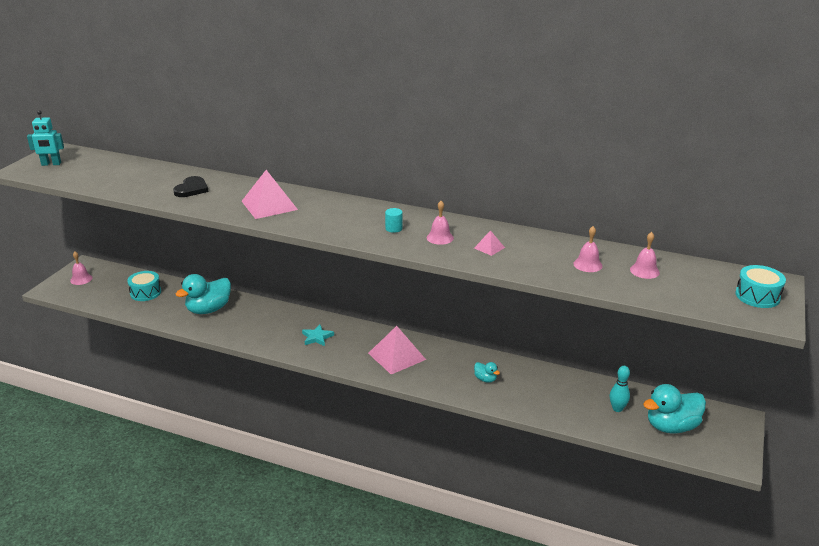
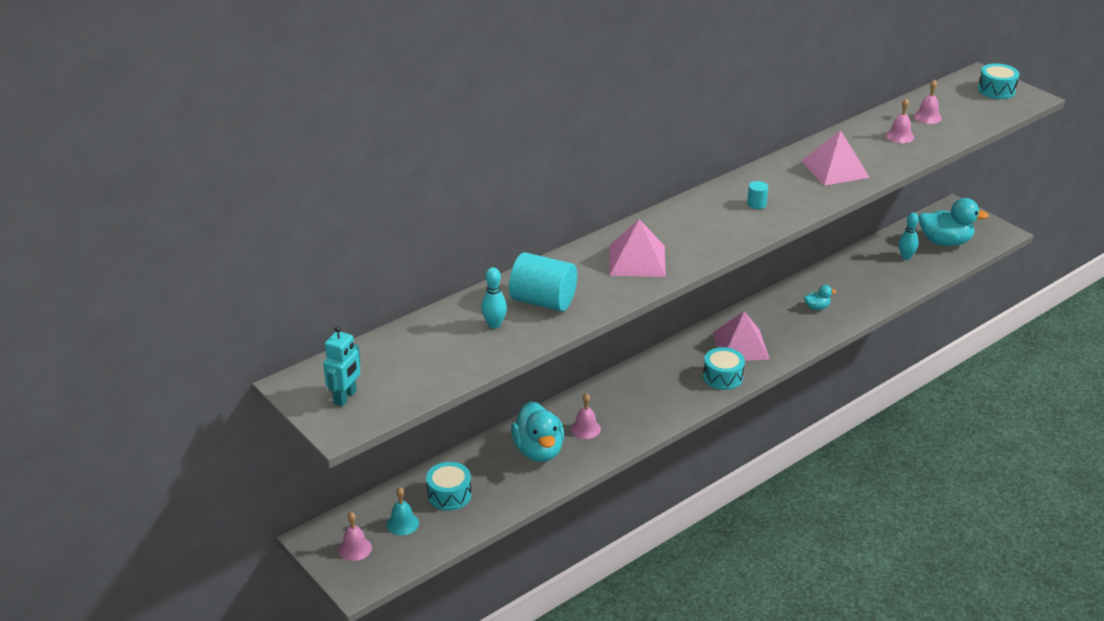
camera: 60 degrees left, 5 degrees up
(110, 286) = (402, 523): none -> turquoise bell
(153, 182) = (494, 324): none -> turquoise bowling pin
(191, 189) = (543, 301): black heart -> turquoise cylinder
(317, 337) = (665, 386): turquoise star -> none
(349, 359) = (723, 377): none -> turquoise drum
(440, 237) = (796, 186): pink bell -> pink bell (585, 429)
(489, 247) = (835, 169): pink pyramid -> pink pyramid, size x2.16
(671, 426) = (945, 242): turquoise duck -> turquoise duck turned 90 degrees counterclockwise

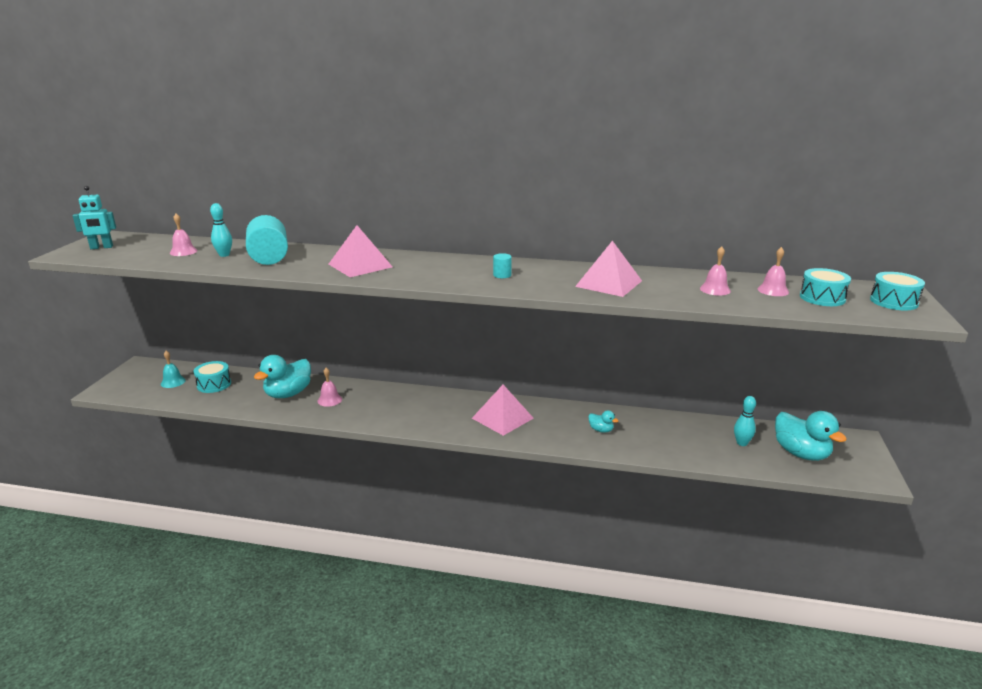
camera: 50 degrees right, 10 degrees down
(355, 548) = (137, 378): pink bell -> pink bell (183, 251)
(723, 377) = (454, 425): turquoise drum -> turquoise drum (822, 298)

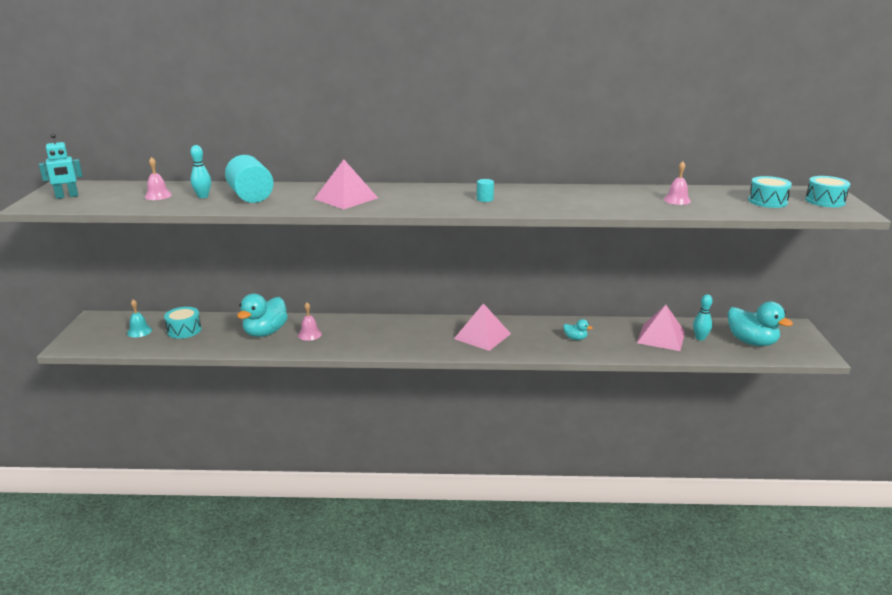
camera: 10 degrees left, 0 degrees up
(608, 283) = (584, 200): pink pyramid -> pink pyramid (661, 337)
(773, 290) = (725, 198): pink bell -> none

